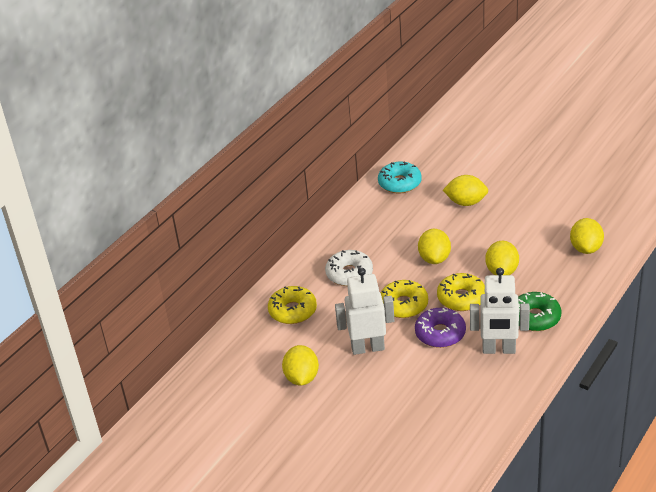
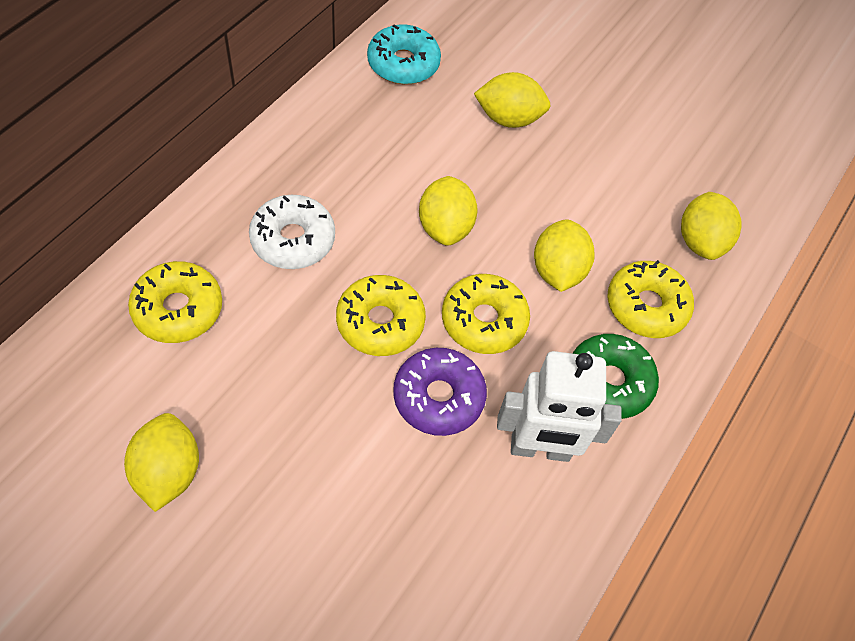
camera: 10 degrees left, 20 degrees up
(367, 348) = (303, 414): white robot -> none
(555, 282) = (646, 306): none -> yellow donut

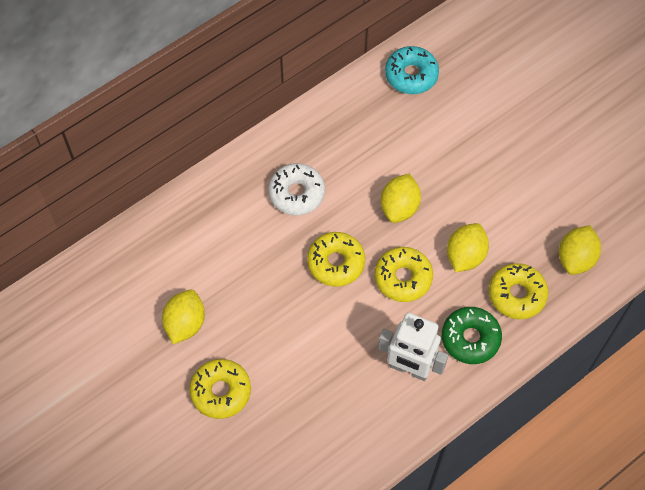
camera: 25 degrees right, 5 degrees up
(178, 309) = (214, 224): yellow donut -> yellow donut (221, 391)
(438, 397) = (357, 320): purple donut -> none
(508, 118) = (473, 134): yellow lemon -> none

